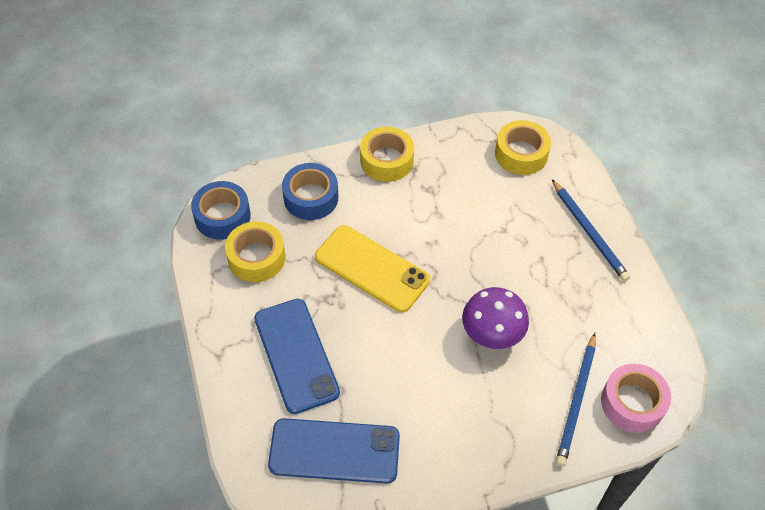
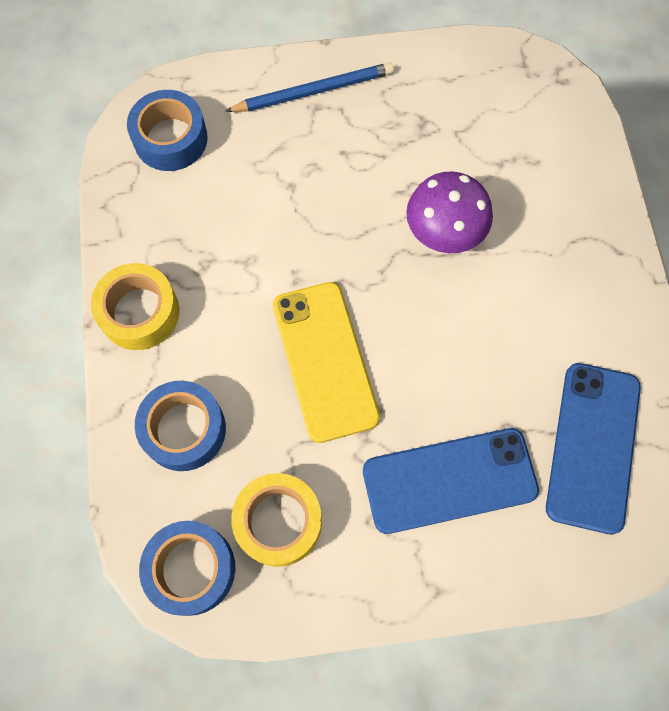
camera: 80 degrees left, 15 degrees up
(372, 268) = (325, 361): yellow phone -> yellow phone turned 60 degrees counterclockwise
(521, 154) = (170, 139): yellow tape -> blue tape
(576, 401) = (545, 161): blue pencil -> none
(632, 403) = (552, 106): pink tape -> none

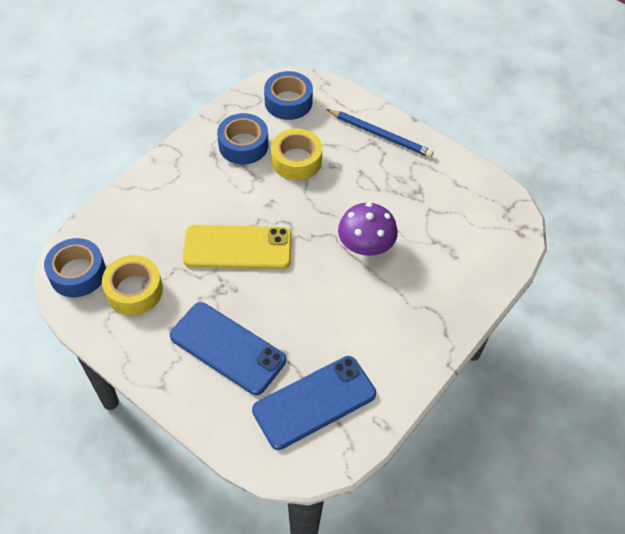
camera: 45 degrees right, 15 degrees down
(139, 312) = (186, 158): yellow tape -> yellow tape (296, 160)
(184, 429) = (144, 219): blue tape -> blue tape (243, 145)
(325, 361) = (238, 247): yellow phone -> yellow phone turned 60 degrees clockwise

